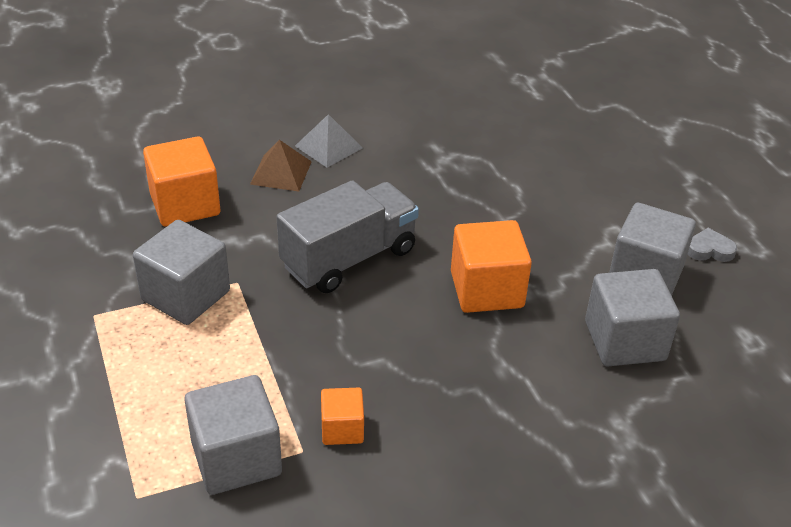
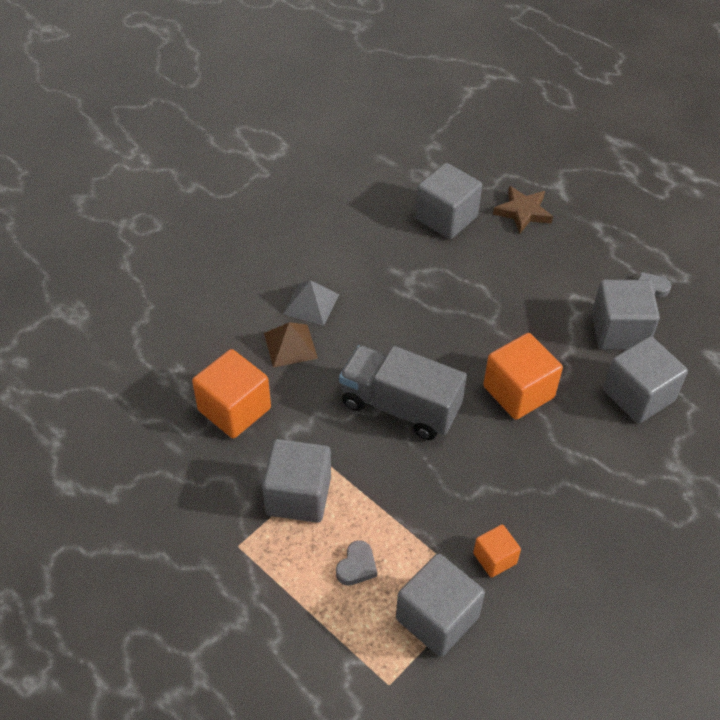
camera: 25 degrees left, 10 degrees up
(192, 378) = (357, 566): none -> grey heart
(349, 258) = (400, 406): grey truck -> grey truck turned 90 degrees counterclockwise
(523, 120) = (446, 218): none -> grey cube
(611, 140) = (523, 212): none -> brown star

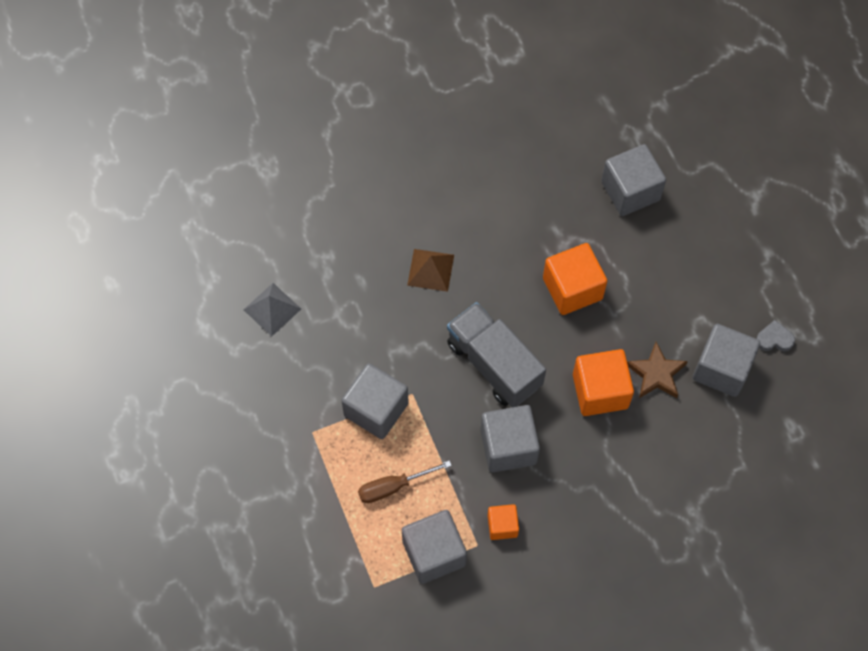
camera: 25 degrees right, 15 degrees up
(234, 409) = (359, 312): orange cube -> orange cube (572, 289)
(311, 304) = (466, 235): grey pyramid -> grey pyramid (272, 309)
(357, 566) = (393, 487): grey heart -> brown screwdriver
(523, 212) = (705, 212): brown star -> brown star (656, 374)
(638, 395) = (701, 436): grey cube -> grey cube (508, 446)

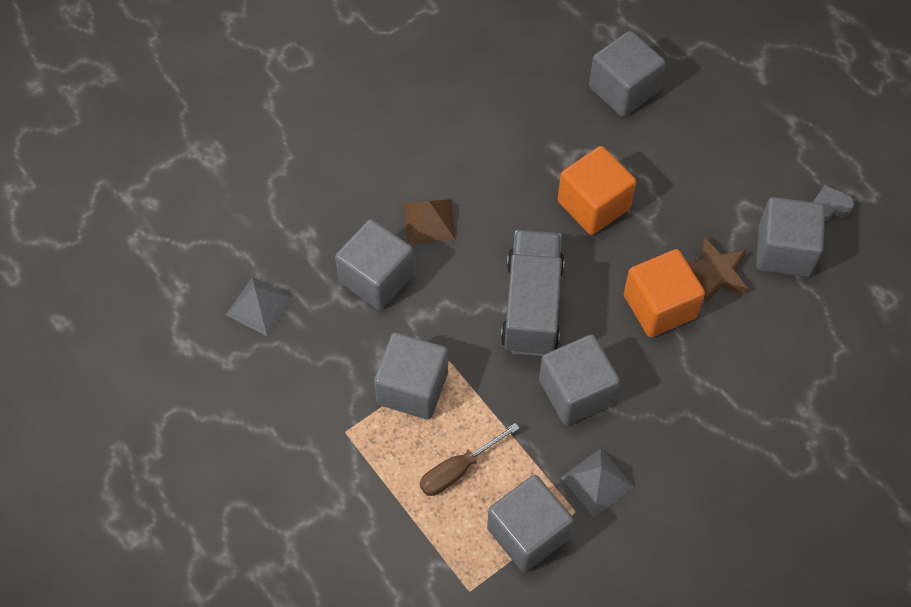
camera: 15 degrees left, 5 degrees down
(373, 308) = (376, 278): none -> grey cube
(494, 364) = (532, 306): grey truck -> grey truck turned 60 degrees clockwise
(502, 526) = (597, 482): orange cube -> grey pyramid

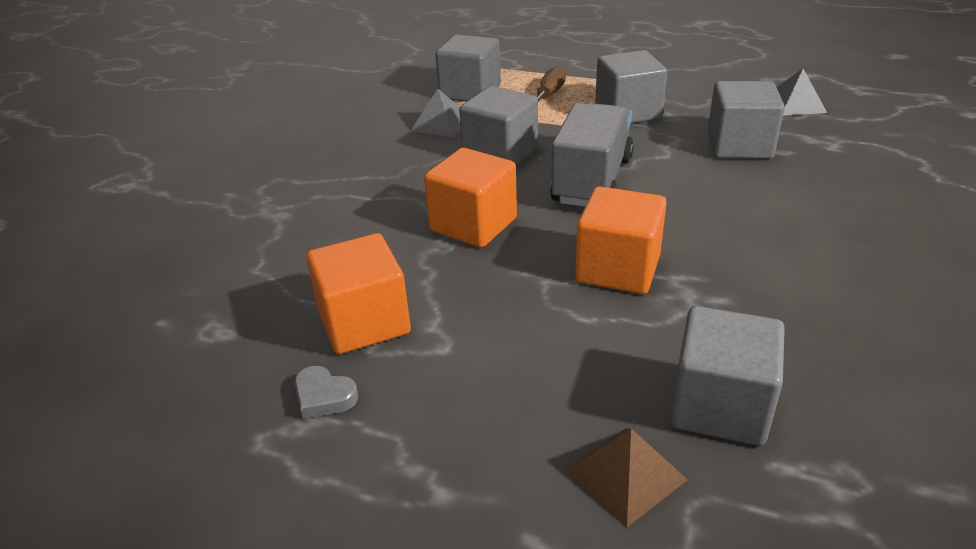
camera: 150 degrees right, 25 degrees down
(429, 221) = (753, 191): brown pyramid -> brown pyramid (626, 475)
(532, 306) = (592, 180): grey truck -> grey truck turned 135 degrees counterclockwise
(715, 273) = (434, 270): brown star -> none
(784, 251) = (364, 322): grey cube -> orange cube
(829, 206) = (324, 396): grey heart -> grey heart turned 75 degrees clockwise

